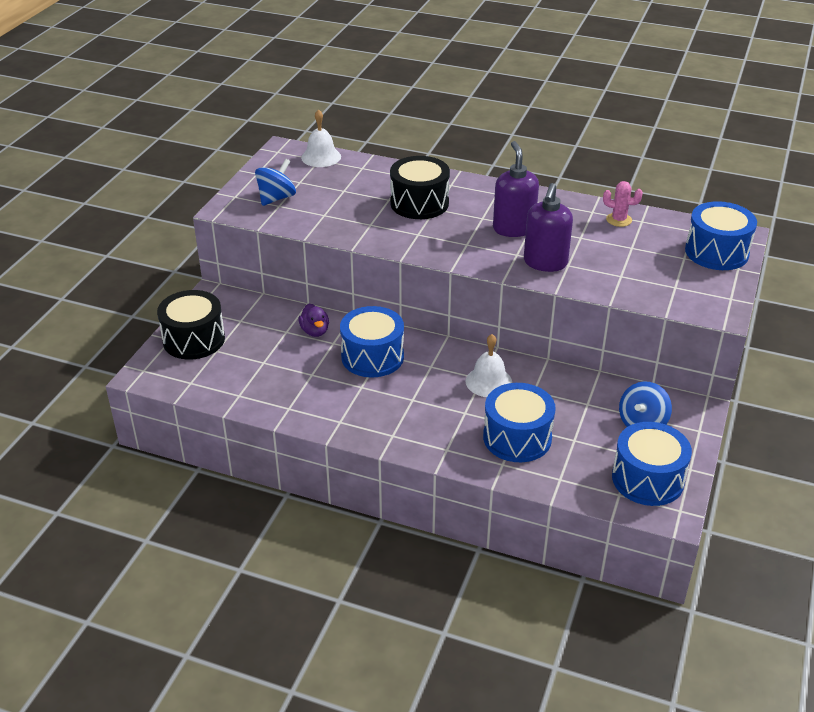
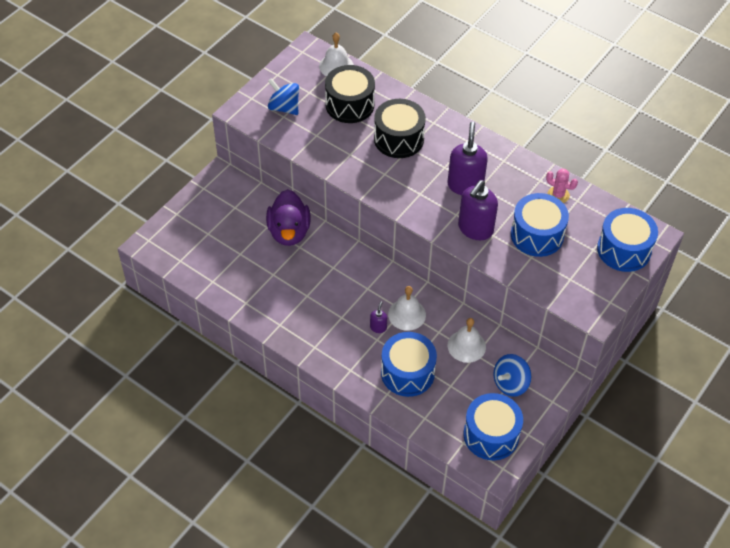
camera: 15 degrees right, 15 degrees up
(194, 339) = (194, 218): black drum -> black drum (349, 105)
(276, 198) = (284, 107): blue spinning top -> blue spinning top turned 105 degrees counterclockwise
(315, 331) = (289, 232): purple duck -> purple duck, size x1.83
(372, 357) = (325, 268): blue drum -> blue drum (537, 235)
(461, 401) = (378, 327): none -> purple soap dispenser
(572, 397) = (466, 346): none -> white bell

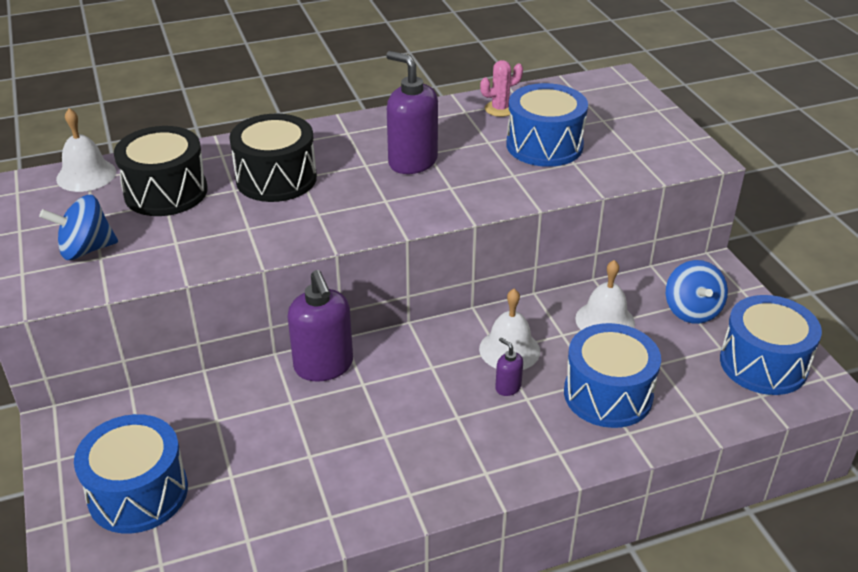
camera: 55 degrees left, 15 degrees down
(289, 232) = (253, 400): purple duck -> none
(475, 229) = (489, 183): purple soap dispenser -> purple soap dispenser (324, 366)
(624, 250) = (621, 102): blue drum -> blue drum (138, 493)

